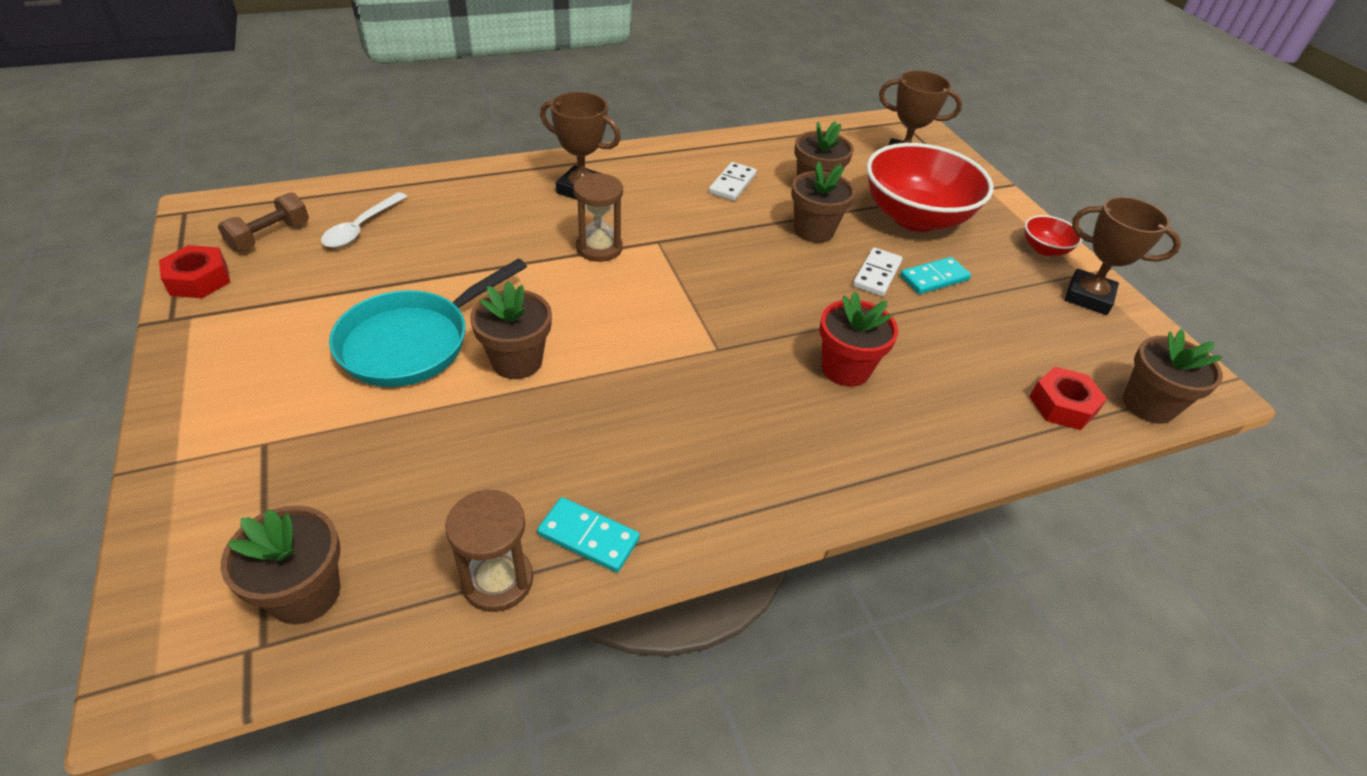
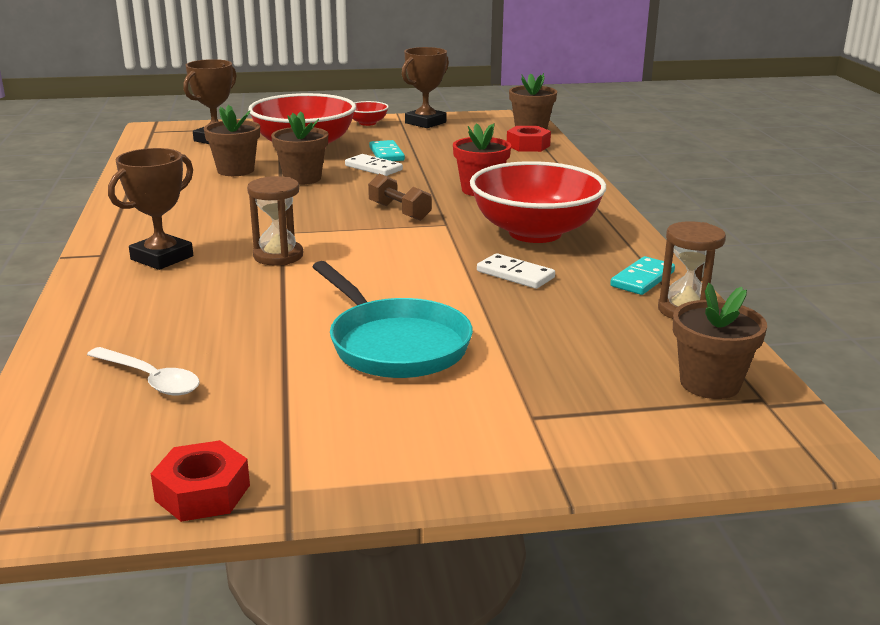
camera: 75 degrees left, 20 degrees down
(270, 236) = (124, 445): brown dumbbell -> brown dumbbell (399, 212)
(517, 361) = (439, 297): brown flower pot -> none
(715, 427) = (535, 233): none -> red bowl
(732, 184) = (205, 197): white domino -> white domino (515, 274)

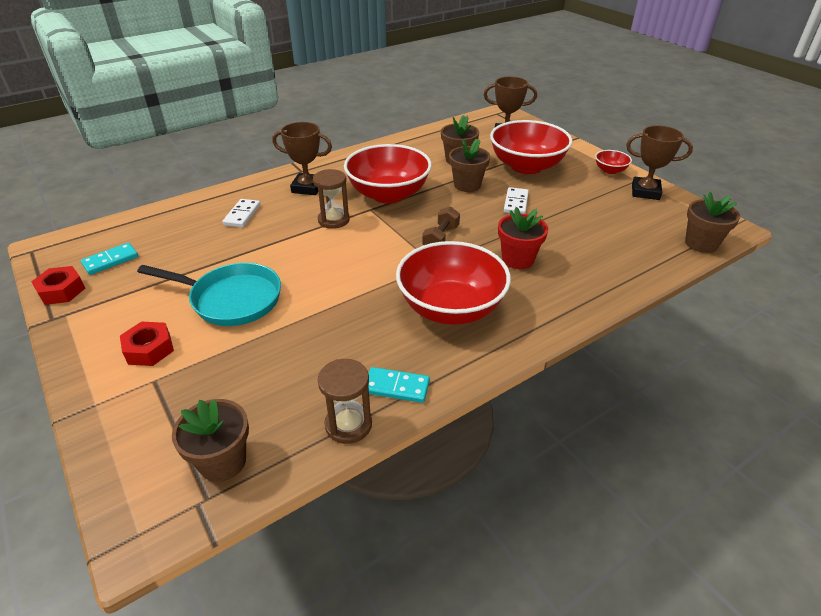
camera: 65 degrees right, 15 degrees up
(150, 380) = (165, 237): white spoon -> none
(260, 217) = (388, 194): none -> red bowl
(386, 154) = (551, 198): turquoise domino -> turquoise domino (110, 260)
(395, 344) = (231, 299): turquoise pan -> turquoise pan turned 105 degrees counterclockwise
(515, 274) = (364, 319): white domino -> white domino (242, 215)
(528, 146) = (653, 254): red nut -> red nut (149, 349)

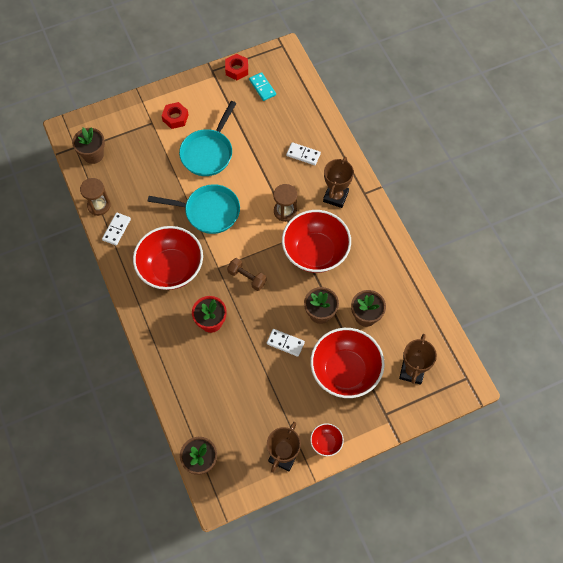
camera: 100 degrees right, 25 degrees up
(343, 284) = (208, 211): none -> turquoise pan
(396, 387) = (116, 229): turquoise domino -> white domino

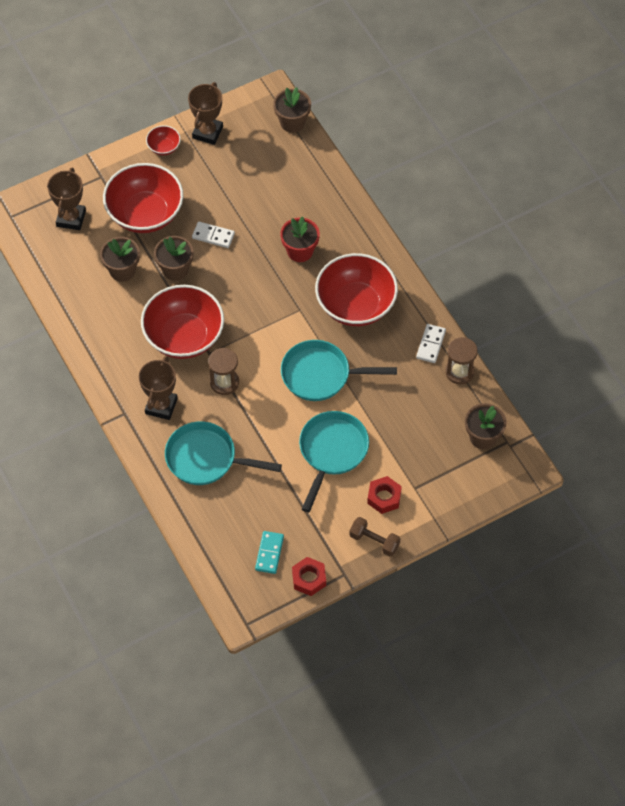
camera: 175 degrees right, 5 degrees down
(247, 277) = (264, 301): brown dumbbell -> brown dumbbell (374, 541)
(262, 87) = (269, 553): turquoise domino -> turquoise domino turned 45 degrees clockwise
(303, 155) = (206, 458): white domino -> turquoise pan

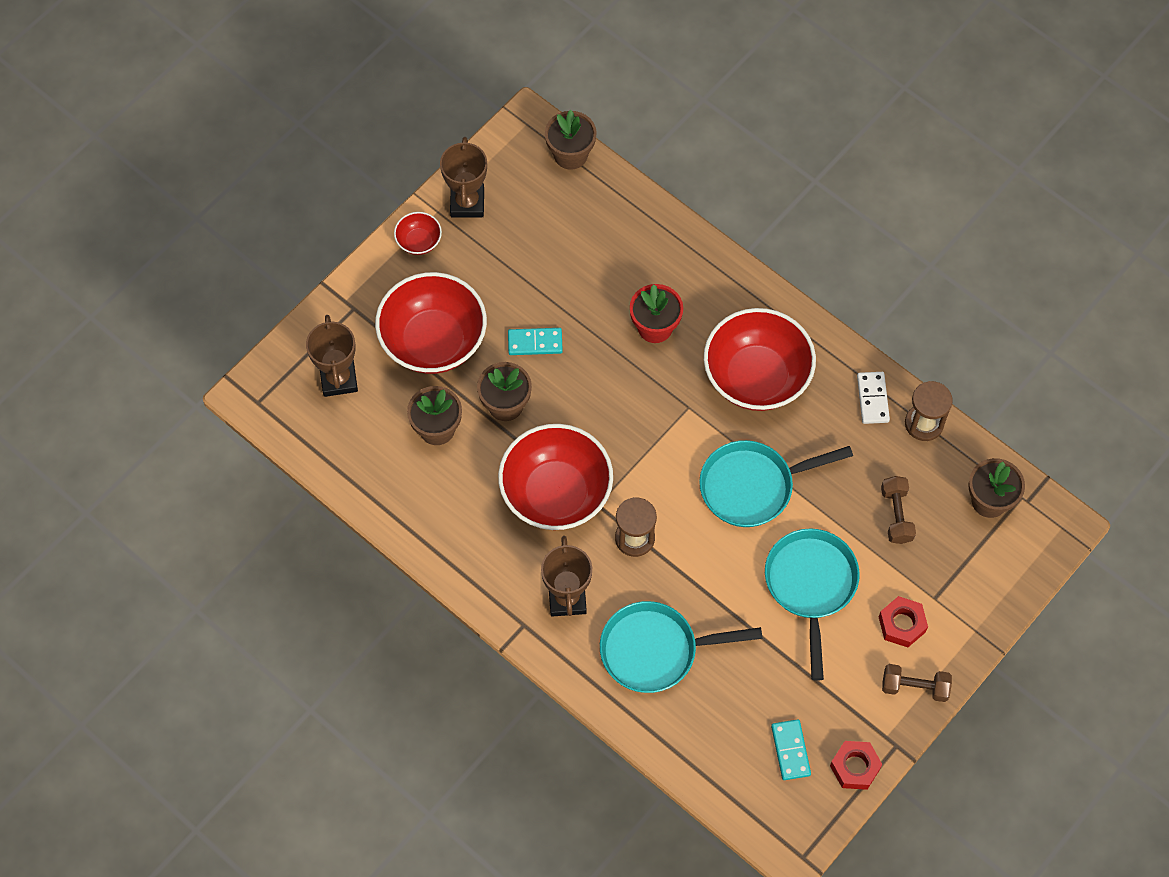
camera: 20 degrees left, 5 degrees up
(213, 236) = (535, 343): white domino -> turquoise domino
(412, 425) = (896, 515): none -> brown dumbbell

